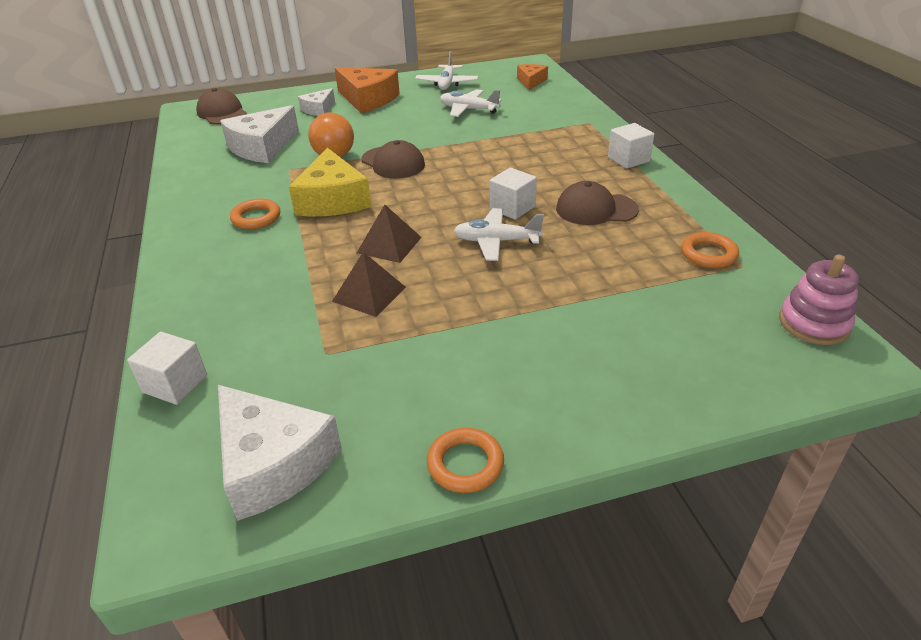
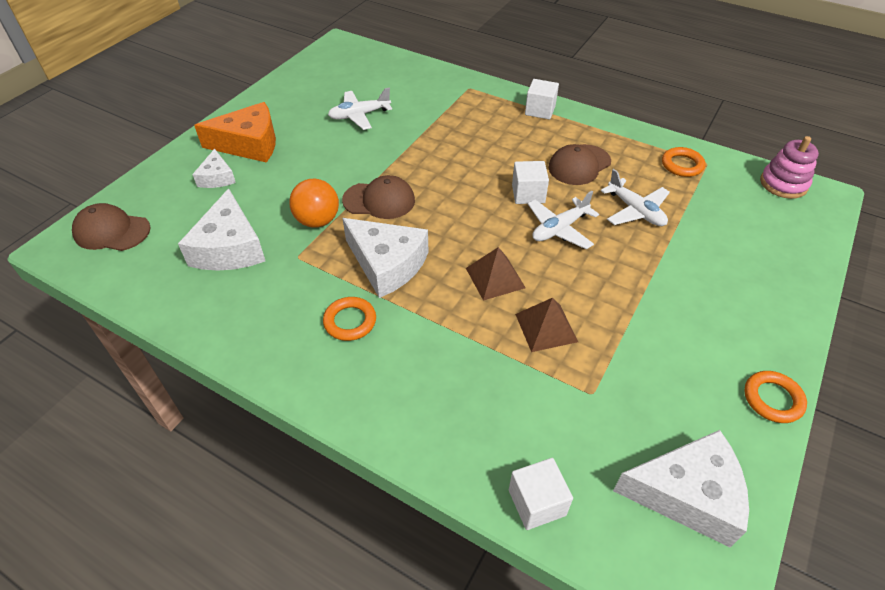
camera: 45 degrees left, 10 degrees up
(333, 200) = (387, 264): yellow cheese -> white cheese
(447, 83) = (298, 95): white plane -> white plane (635, 211)
(531, 82) = (367, 64): orange cheese -> none

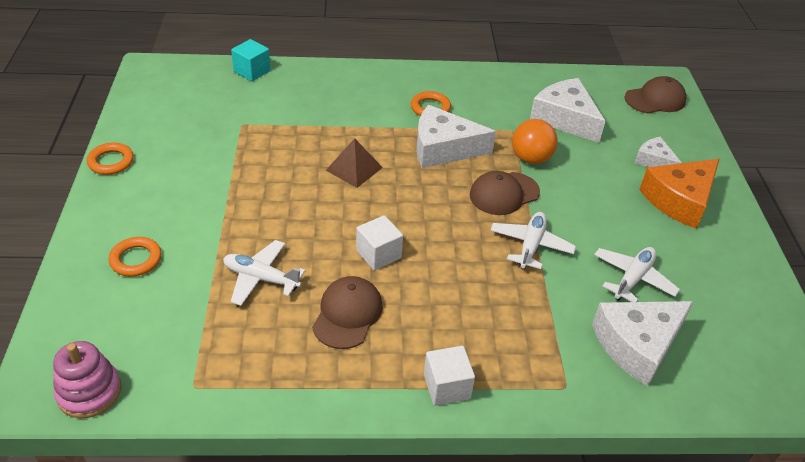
camera: 145 degrees right, 5 degrees down
(537, 502) = (252, 71): white cube -> turquoise cube
(546, 327) = (293, 149): brown pyramid -> none
(559, 229) = (326, 229): white plane -> white plane (531, 245)
(682, 165) = (225, 368): orange ring -> orange ring (136, 259)
(687, 494) = (166, 99): white cheese -> white cheese (637, 345)

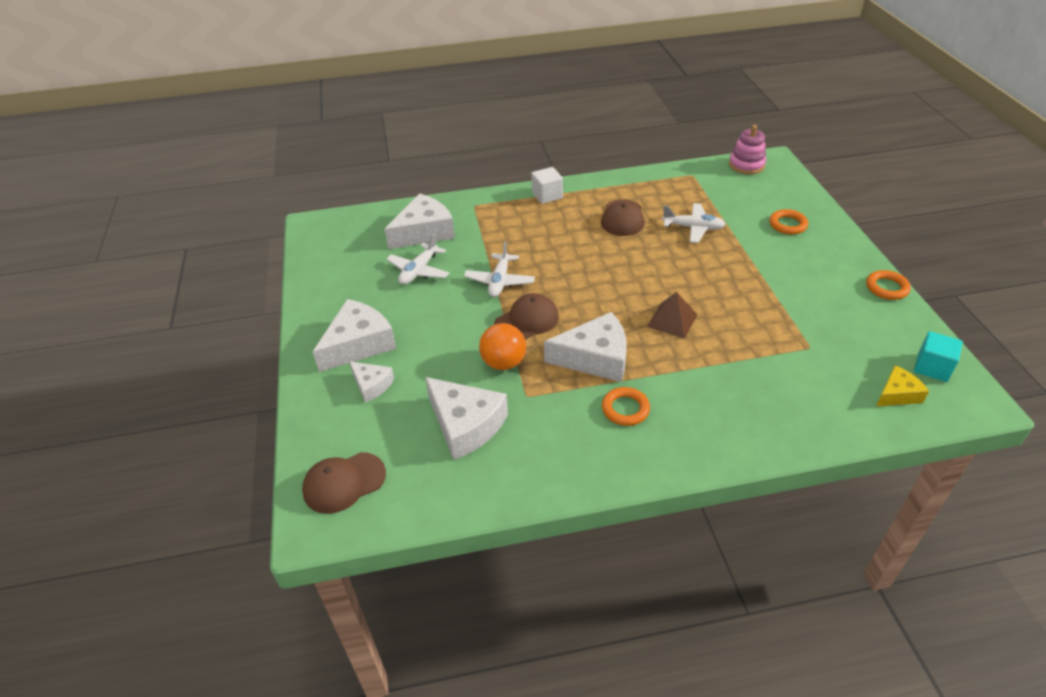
camera: 175 degrees right, 0 degrees up
(204, 82) = (897, 394): none -> yellow cheese
(252, 71) = (861, 423): turquoise cube -> turquoise cube (932, 367)
(378, 254) = (618, 256): white cube -> none
(679, 200) = (358, 344): orange cheese -> white cheese

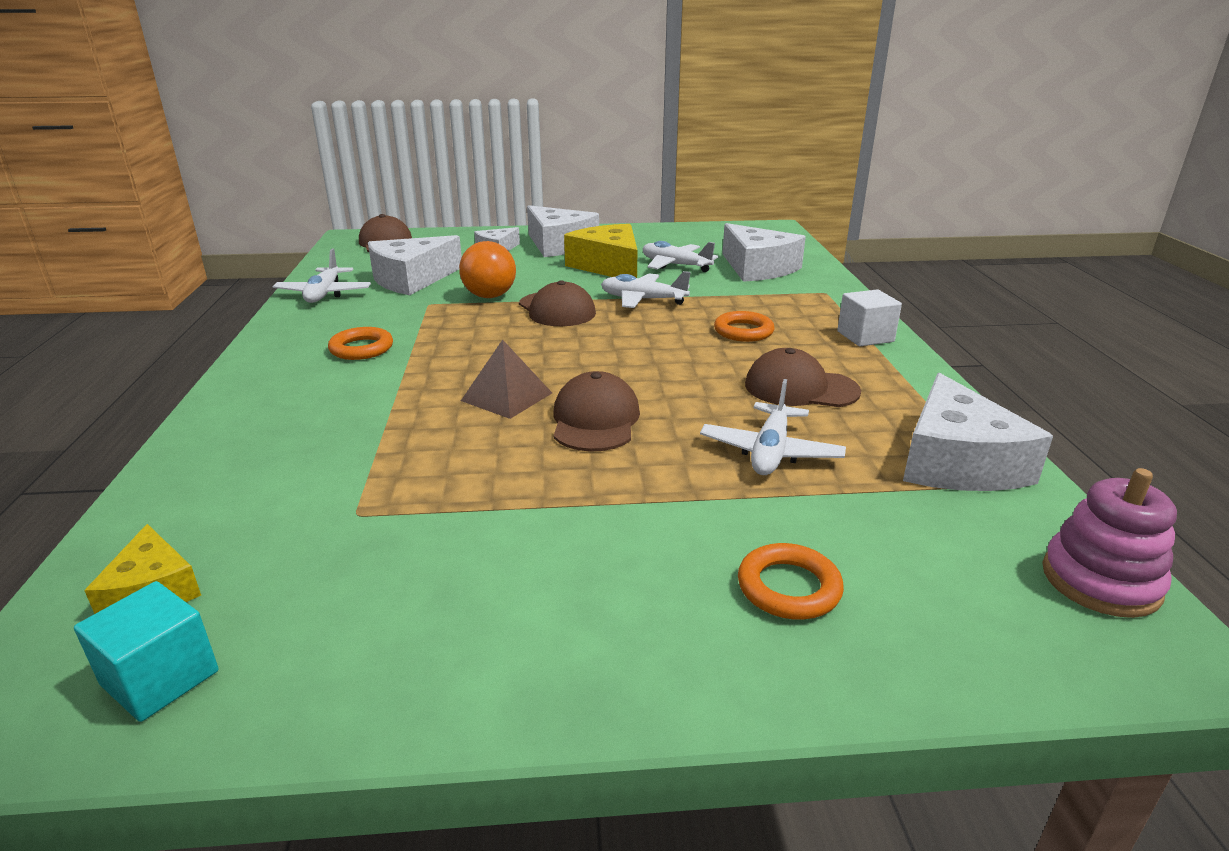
camera: 95 degrees right, 15 degrees down
(422, 306) = (608, 266): none -> yellow cheese
(513, 478) = (324, 294): none -> white plane
(595, 358) = (463, 340): white cheese -> white cheese (957, 461)
(685, 283) = (595, 420): none -> brown cap
(886, 288) = (470, 702): orange ring -> orange ring (743, 331)

